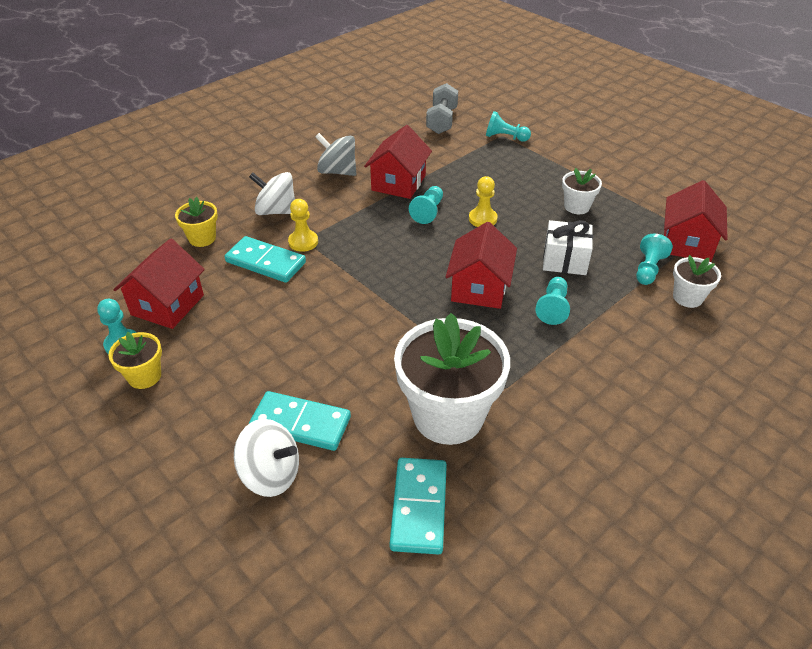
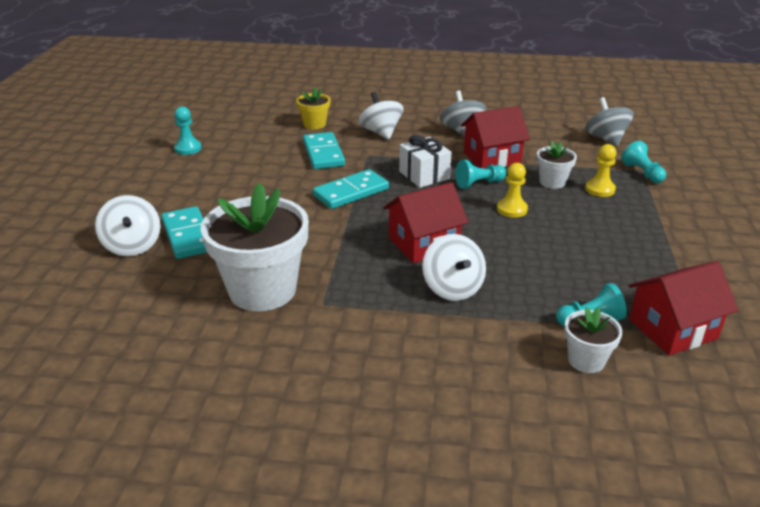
camera: 50 degrees right, 10 degrees down
(144, 376) = (169, 167): yellow flower pot -> none
(167, 305) = (238, 144): red house -> none
(303, 242) = (364, 155): yellow pawn -> yellow pawn (600, 189)
(419, 507) = (159, 316): turquoise domino -> turquoise domino (351, 192)
(442, 121) = (606, 139): grey dumbbell -> grey spinning top
(553, 308) = (452, 288): turquoise pawn -> white spinning top
(565, 260) = (525, 269): white gift -> white gift (424, 175)
(577, 207) = (612, 245): white flower pot -> white flower pot (552, 182)

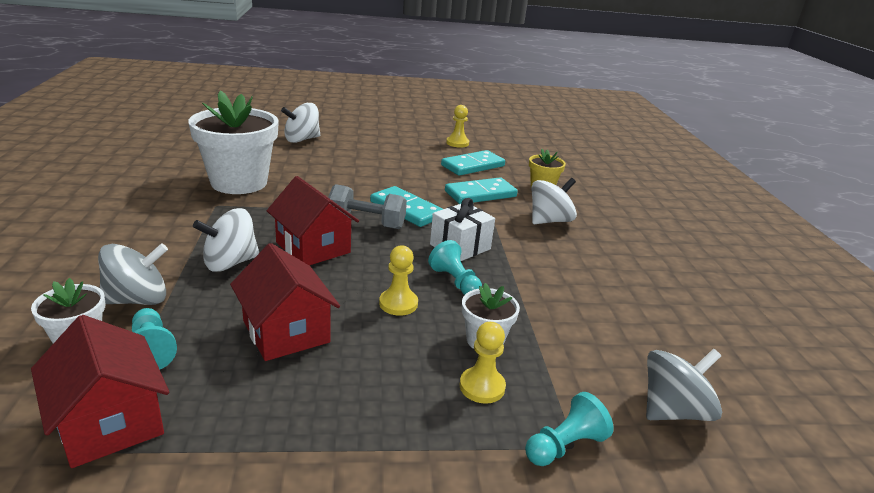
camera: 75 degrees right, 5 degrees down
(188, 148) = (457, 143): turquoise pawn -> yellow pawn
(188, 235) = (317, 154): turquoise domino -> turquoise domino (473, 166)
(377, 214) = (366, 223): none -> grey dumbbell
(462, 131) = (592, 271): grey spinning top -> grey spinning top (138, 300)
(492, 158) = (530, 292): red house -> red house (286, 331)

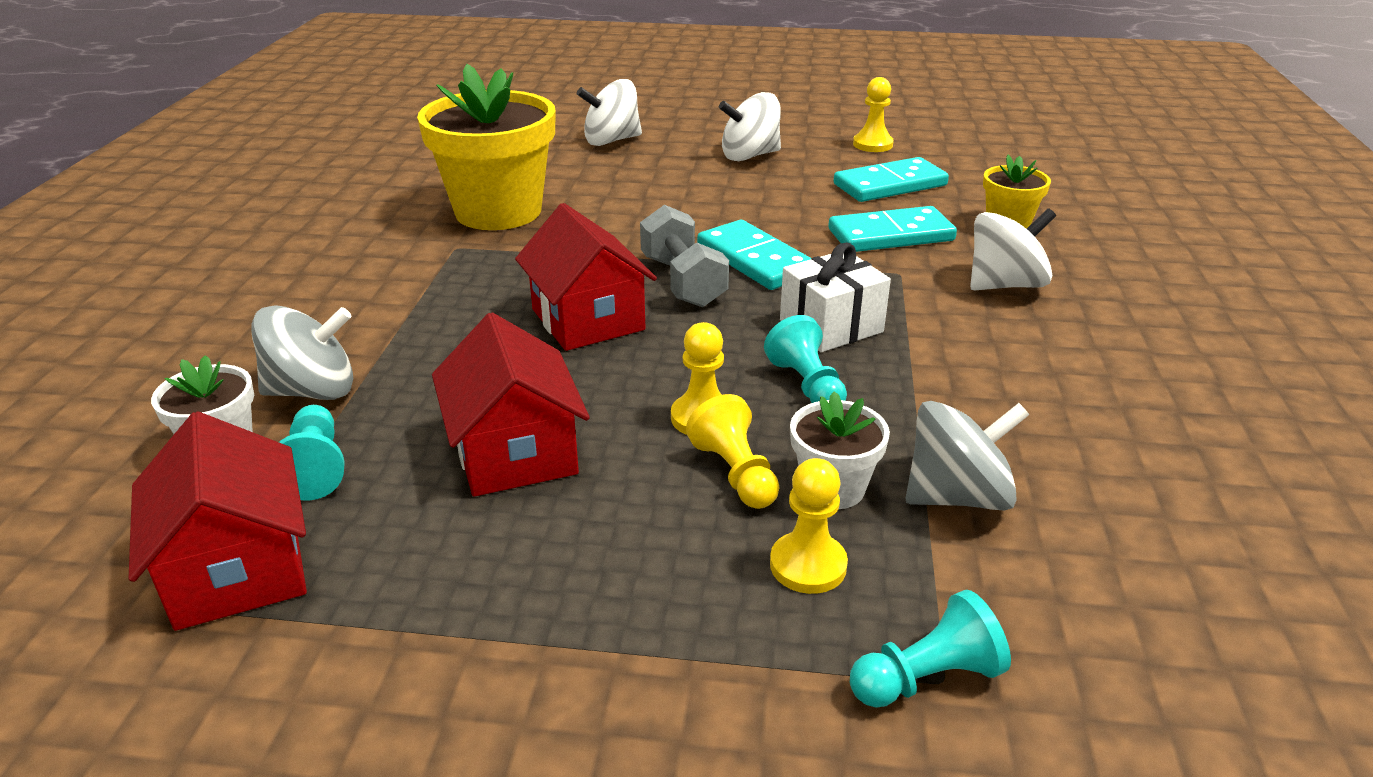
camera: 15 degrees right, 5 degrees up
(230, 263) = (456, 340): white spinning top -> white spinning top (749, 156)
(239, 182) = (498, 211): white flower pot -> yellow flower pot
(366, 223) = (683, 281): grey dumbbell -> grey dumbbell turned 45 degrees clockwise
(426, 335) = (735, 473): none -> yellow pawn
(673, 410) = (1147, 637): grey spinning top -> grey spinning top (957, 496)

